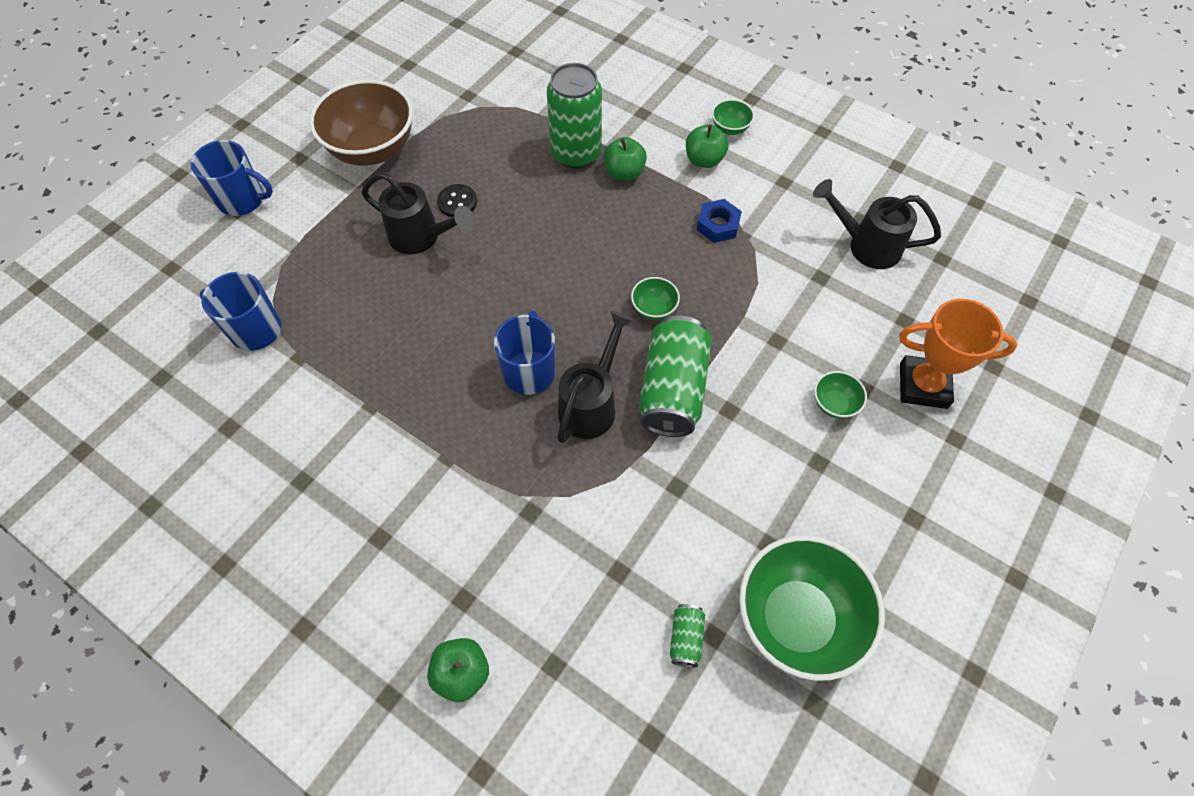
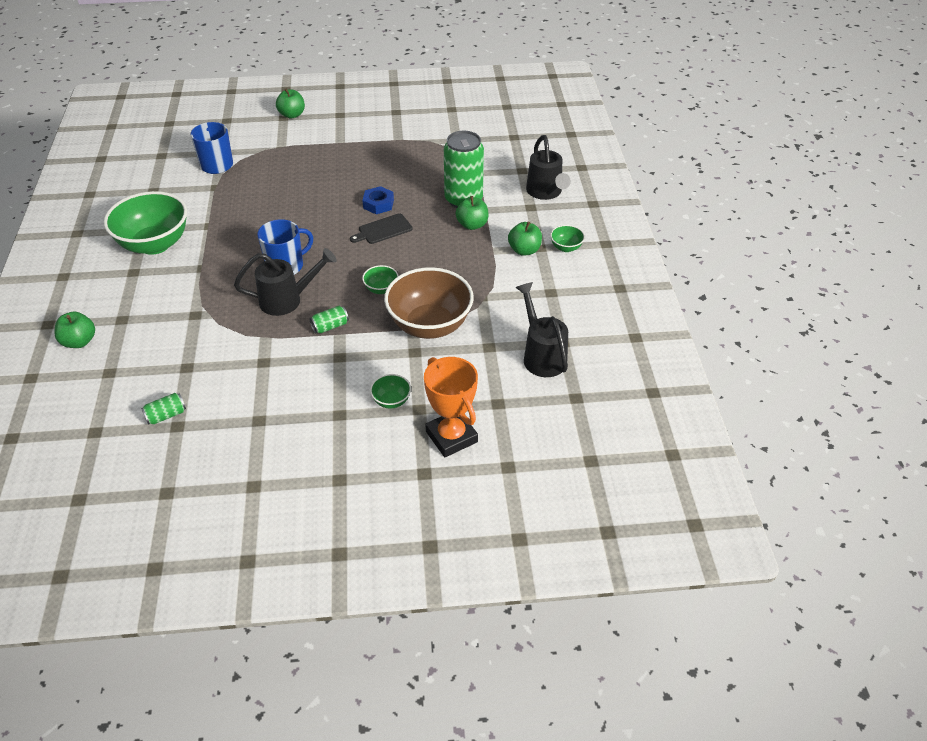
camera: 50 degrees right, 15 degrees down
(242, 200) = (292, 115): blue mug -> green apple
(373, 149) = (375, 132): brown bowl -> brown bowl (430, 325)
(421, 237) = (334, 181): black watering can -> black watering can (546, 193)
(457, 202) = (373, 179): black button -> none
(556, 248) = (383, 230): none -> black cutting board
(673, 390) = (330, 326): green can -> green can, size x0.44
(718, 225) = (478, 282): blue nut -> blue nut (378, 204)
(797, 618) = (218, 457): green bowl -> green bowl (155, 244)

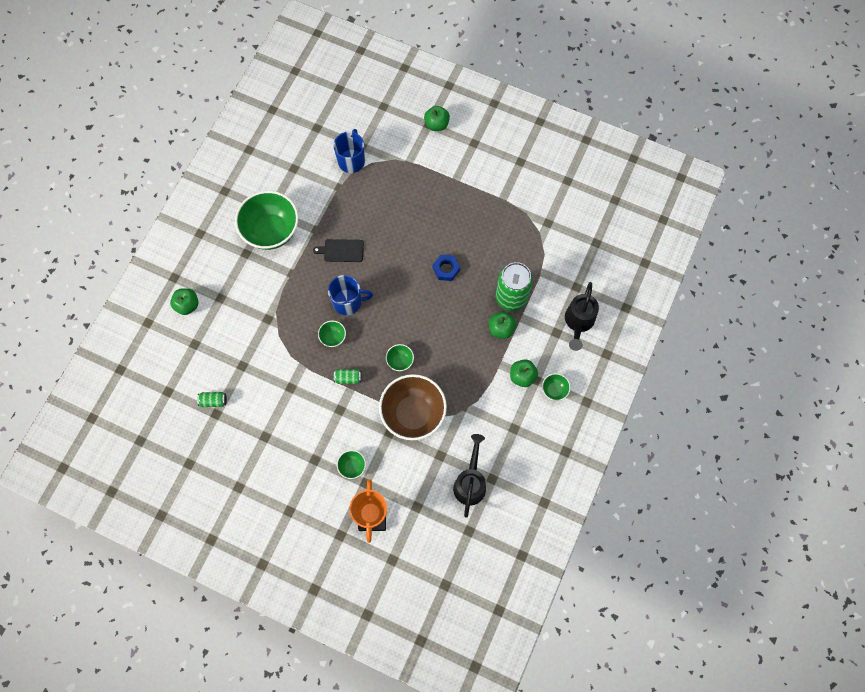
camera: 30 degrees right, 25 degrees up
(287, 300) = (333, 337): black watering can -> green bowl
(383, 230) = (434, 300): black cutting board -> black cutting board (341, 250)

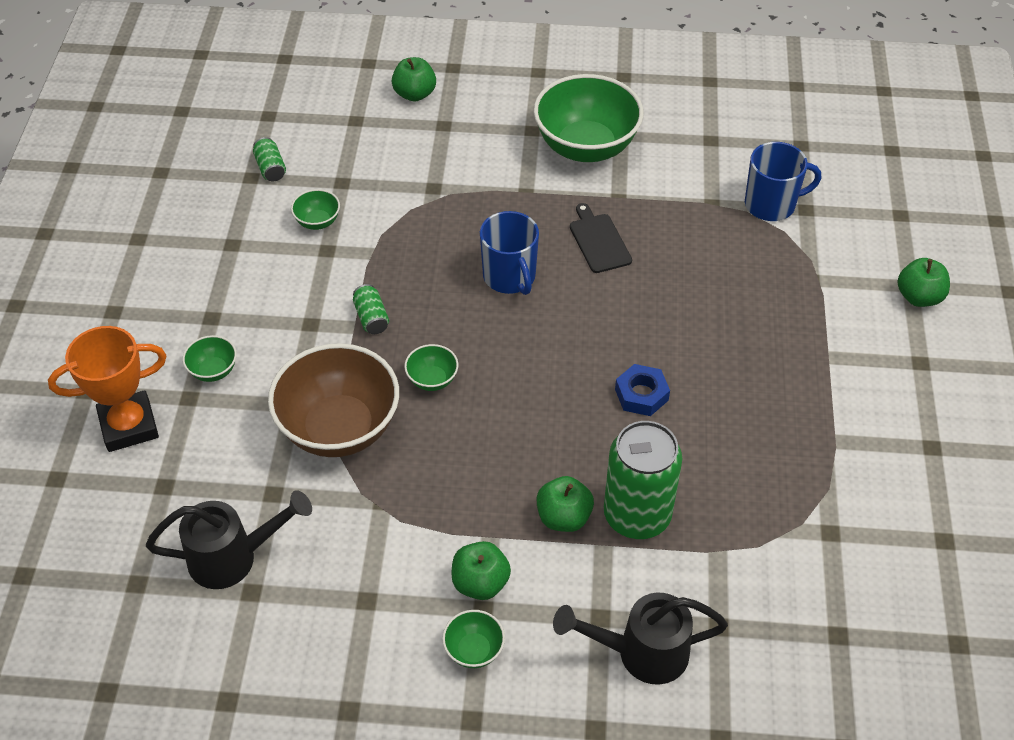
camera: 70 degrees right, 20 degrees down
(333, 337) = (437, 276): green bowl -> green bowl (317, 222)

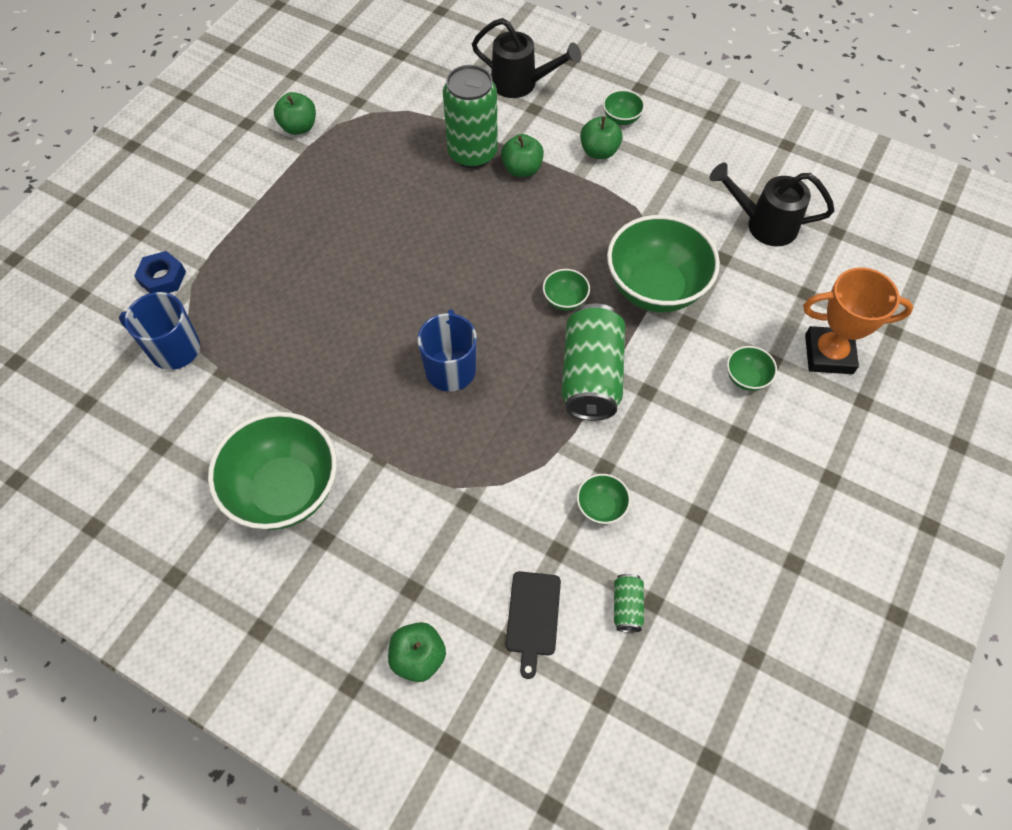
camera: 155 degrees left, 10 degrees up
(339, 428) = (655, 288): brown bowl -> green bowl
(371, 318) = (591, 376): green can -> green can, size x2.28
(599, 241) = (350, 373): black cutting board -> black cutting board (533, 617)
(641, 394) = (412, 228): blue nut -> blue nut (162, 278)
(918, 297) = (144, 221): green apple -> green apple (299, 127)

